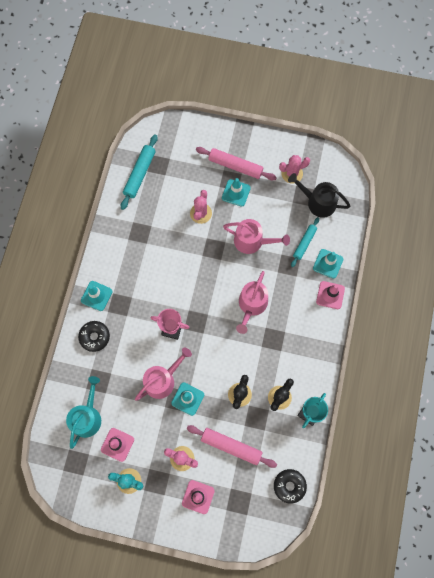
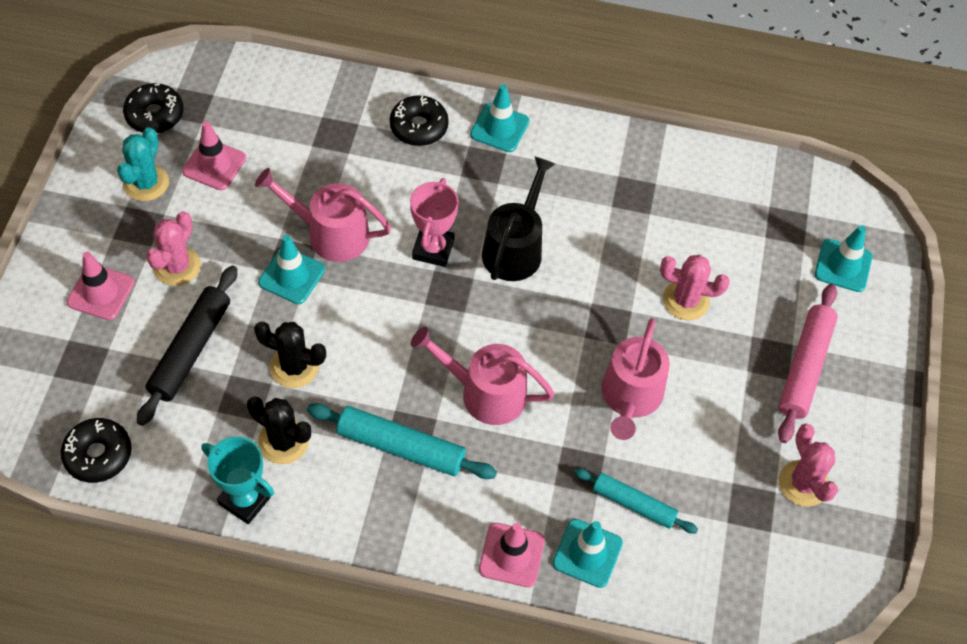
camera: 85 degrees right, 15 degrees down
(82, 481) = (155, 115): none -> black donut
(87, 417) = (269, 119): turquoise watering can -> none
(139, 174) = (761, 193): turquoise rolling pin -> turquoise rolling pin (401, 447)
(162, 380) = (331, 234): pink watering can -> pink watering can turned 150 degrees clockwise
(231, 446) = (191, 350): pink rolling pin -> black rolling pin
(236, 193) = (741, 367): turquoise traffic cone -> turquoise traffic cone (843, 266)
(318, 202) = (737, 538): black watering can -> black watering can (515, 248)

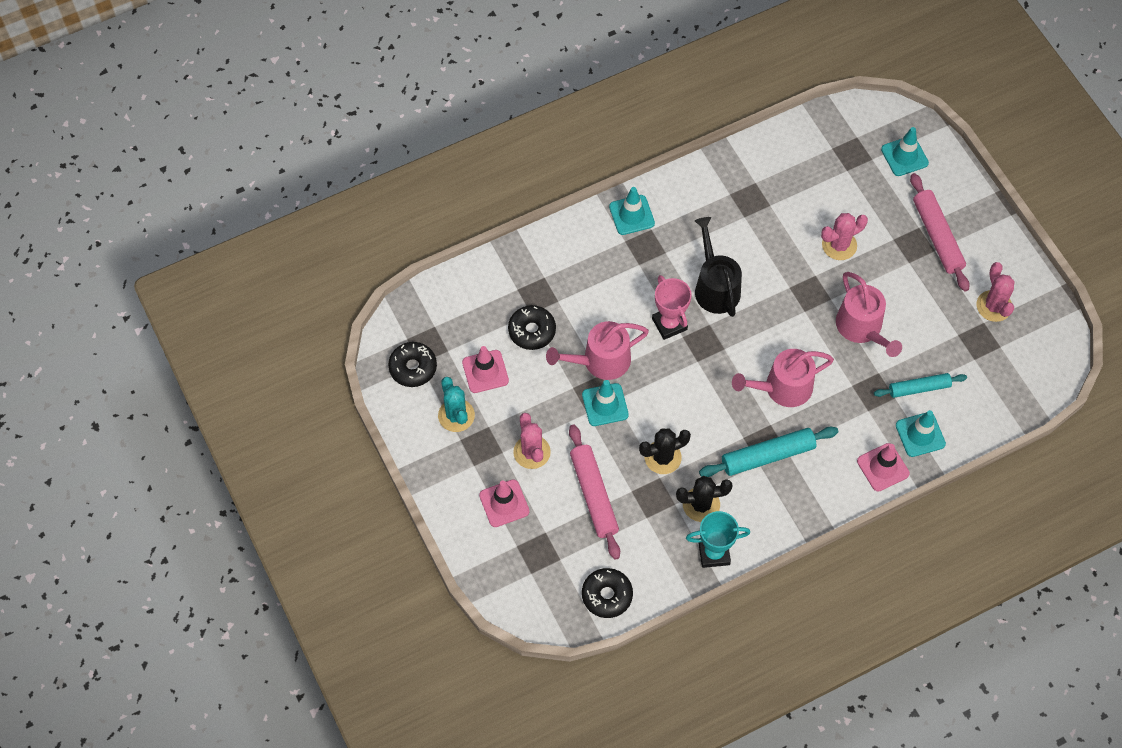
camera: 35 degrees left, 5 degrees up
(191, 350) = (594, 495): black rolling pin -> pink rolling pin
(419, 127) = (583, 251): black donut -> black donut (532, 331)
(803, 483) = (994, 306): pink cactus -> pink cactus turned 45 degrees clockwise

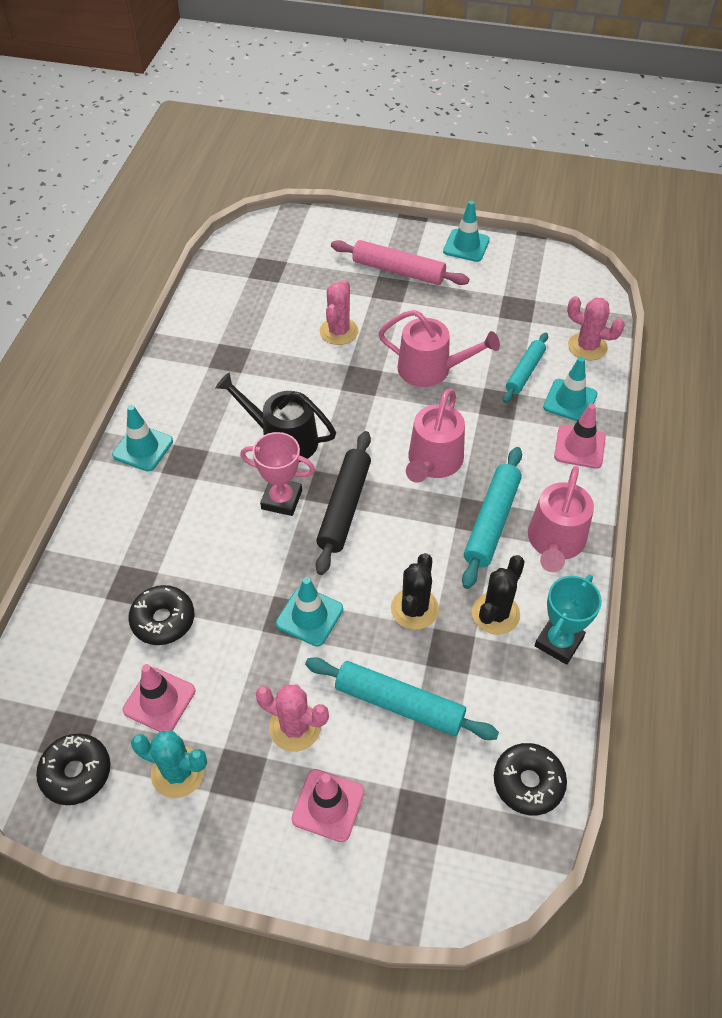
camera: 50 degrees left, 10 degrees down
(594, 495) = (399, 703): pink rolling pin -> turquoise rolling pin
(601, 361) = (259, 584): pink watering can -> pink watering can (555, 541)
(698, 363) = (344, 507): none -> black rolling pin
(904, 156) = (307, 243): turquoise traffic cone -> turquoise traffic cone (466, 245)
(994, 306) = (495, 280): pink cactus -> pink cactus (587, 347)

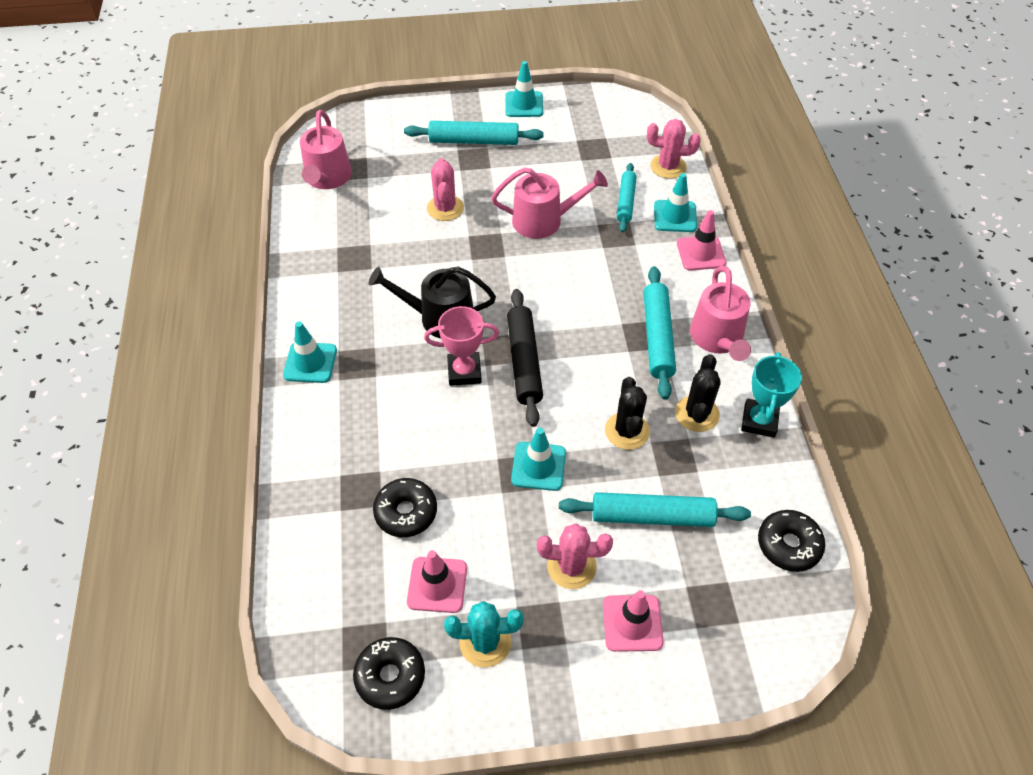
camera: 20 degrees left, 0 degrees up
(398, 271) = (474, 141): pink rolling pin -> turquoise rolling pin
(433, 462) = (583, 300): pink watering can -> pink watering can (327, 178)

